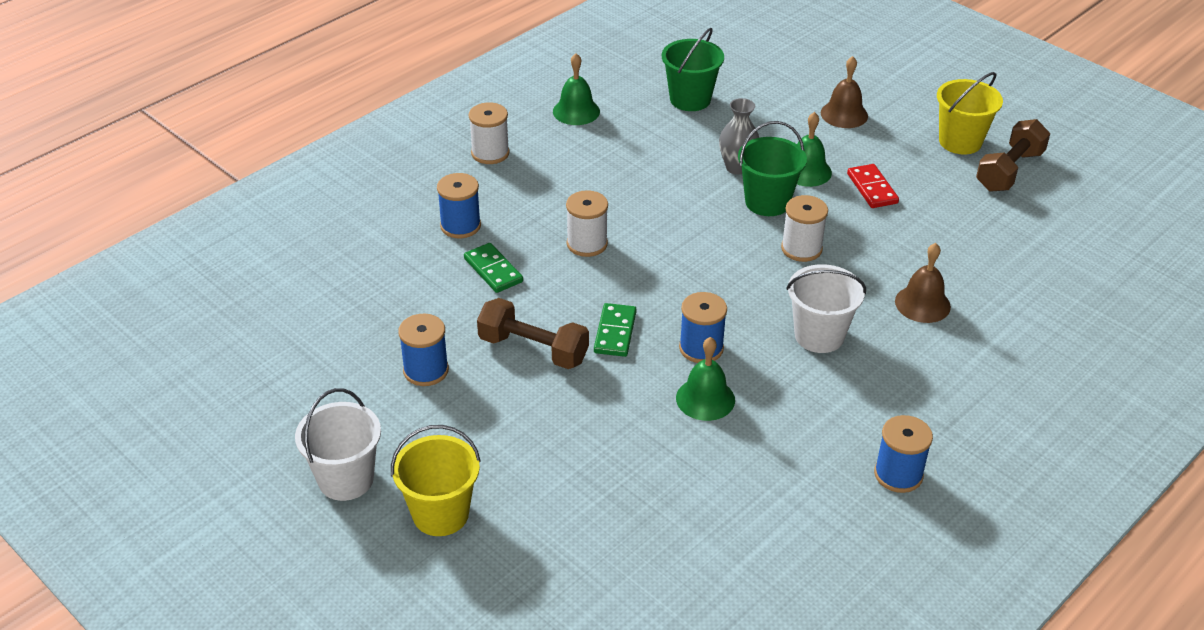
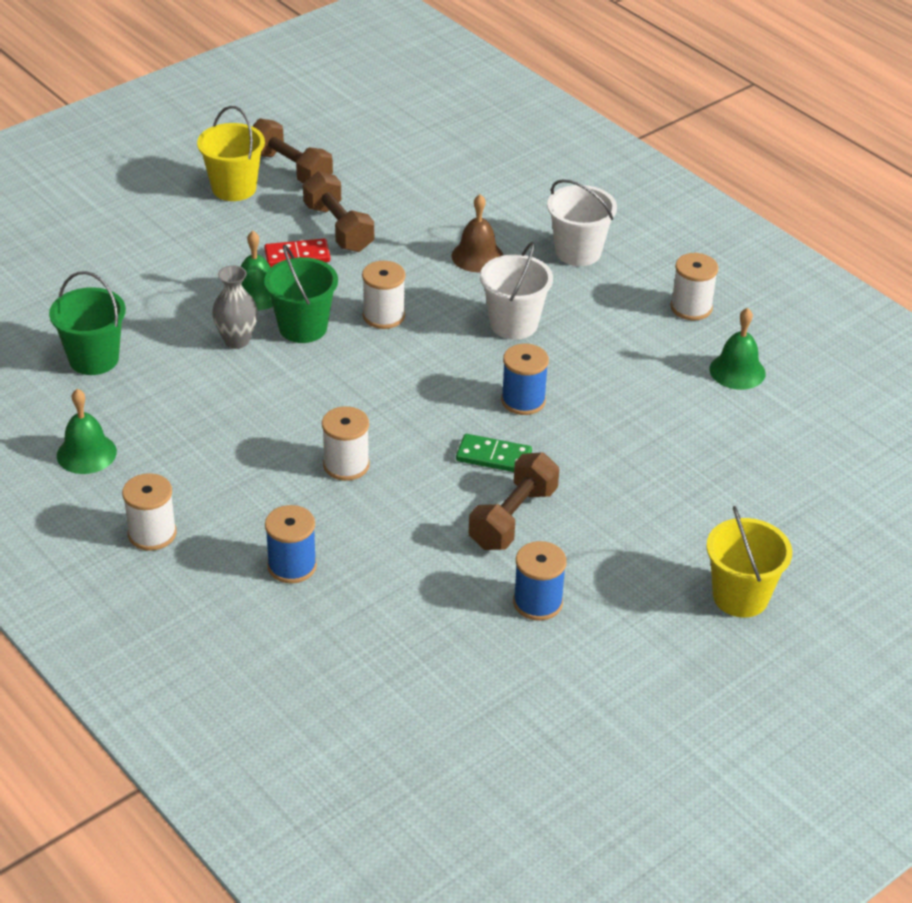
camera: 85 degrees left, 0 degrees up
(346, 479) = (695, 668): white bucket -> white bucket (578, 252)
(493, 270) = (379, 542): green domino -> none
(705, 399) = (593, 406): green bell -> green bell (737, 371)
(844, 114) = (161, 253): brown bell -> none
(898, 474) = (691, 307): blue spool -> white spool
(927, 209) = (338, 228): none -> brown dumbbell

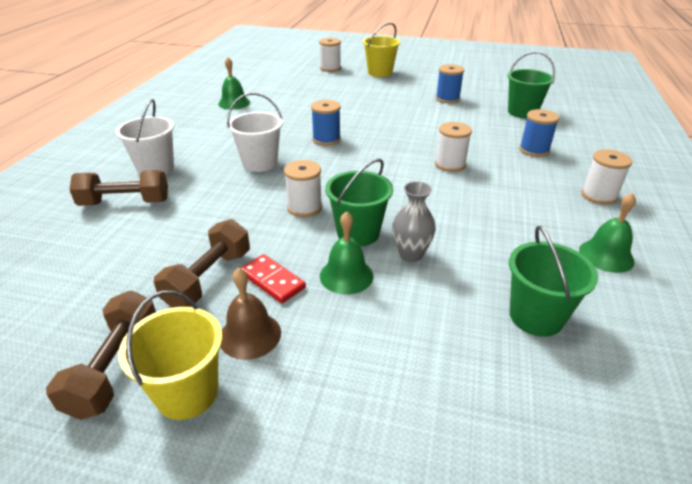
camera: 125 degrees left, 5 degrees down
(401, 652) = (522, 112): none -> green bucket
(477, 256) = (193, 200): brown bell -> brown bell (250, 335)
(493, 456) = (379, 132): green domino -> none
(513, 518) = (411, 116): brown dumbbell -> brown dumbbell (125, 203)
(691, 307) = (188, 124): white spool -> white spool (330, 68)

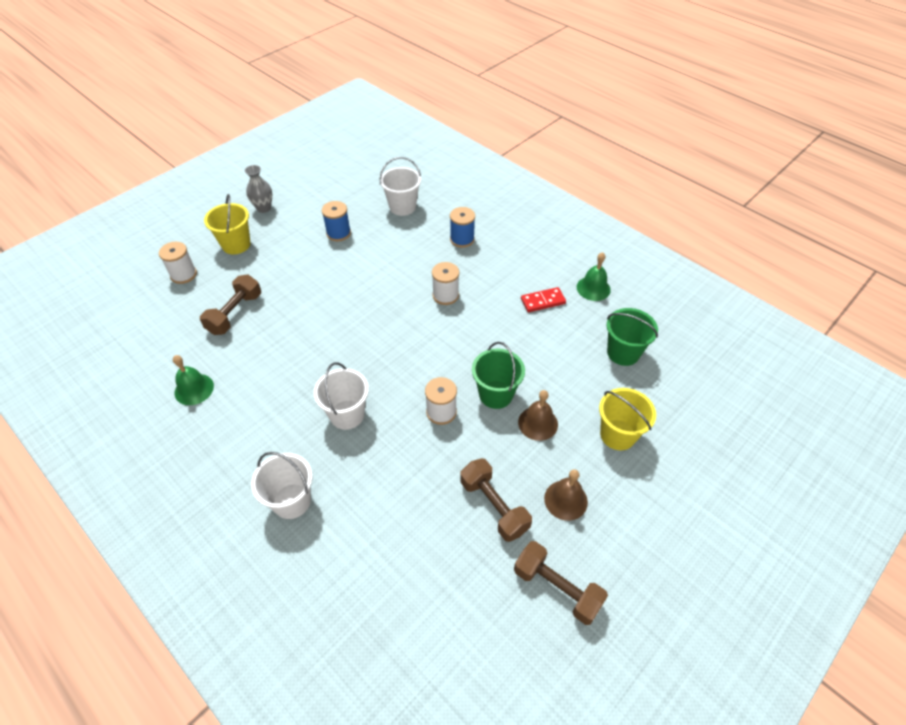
camera: 60 degrees left, 15 degrees up
(125, 203) = (341, 541): brown dumbbell -> brown dumbbell (235, 313)
(187, 393) = (598, 550): yellow bucket -> yellow bucket (617, 435)
(272, 281) = (519, 467): red domino -> red domino (543, 301)
(326, 139) = (342, 350): blue spool -> none
(346, 275) = (538, 423): green bell -> brown bell
(411, 254) = (537, 378): grey vase -> grey vase (264, 208)
(522, 112) = (402, 207): green bucket -> white bucket
(599, 195) = (537, 248): white spool -> none

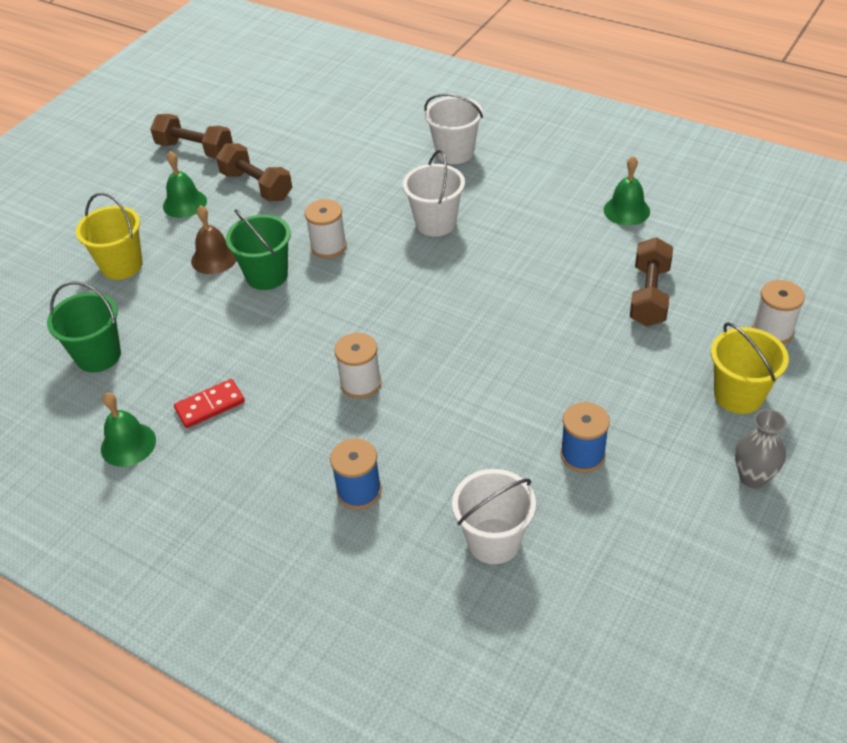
camera: 170 degrees right, 5 degrees down
(565, 500) = (184, 203): brown bell -> green bell

